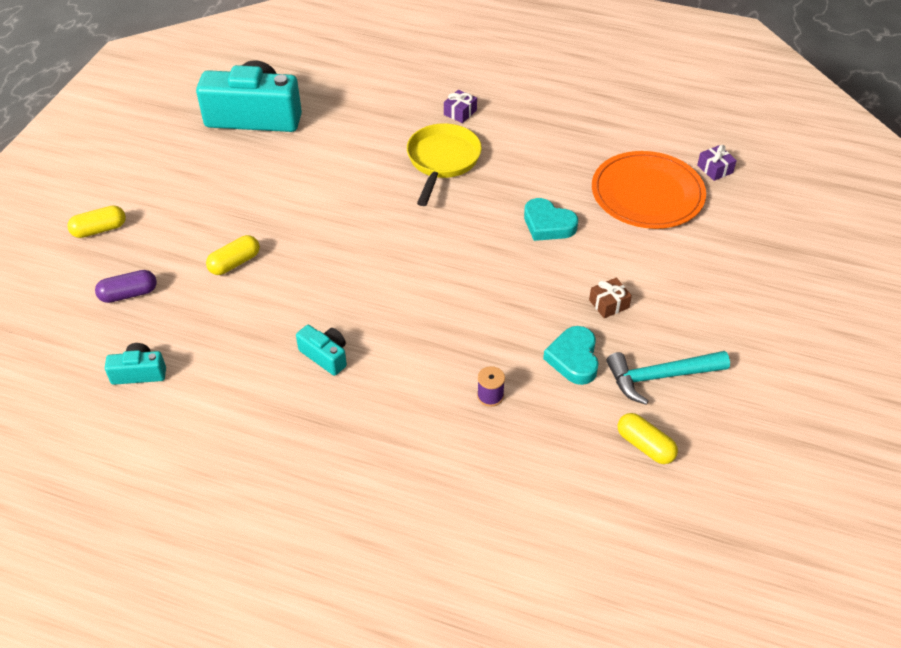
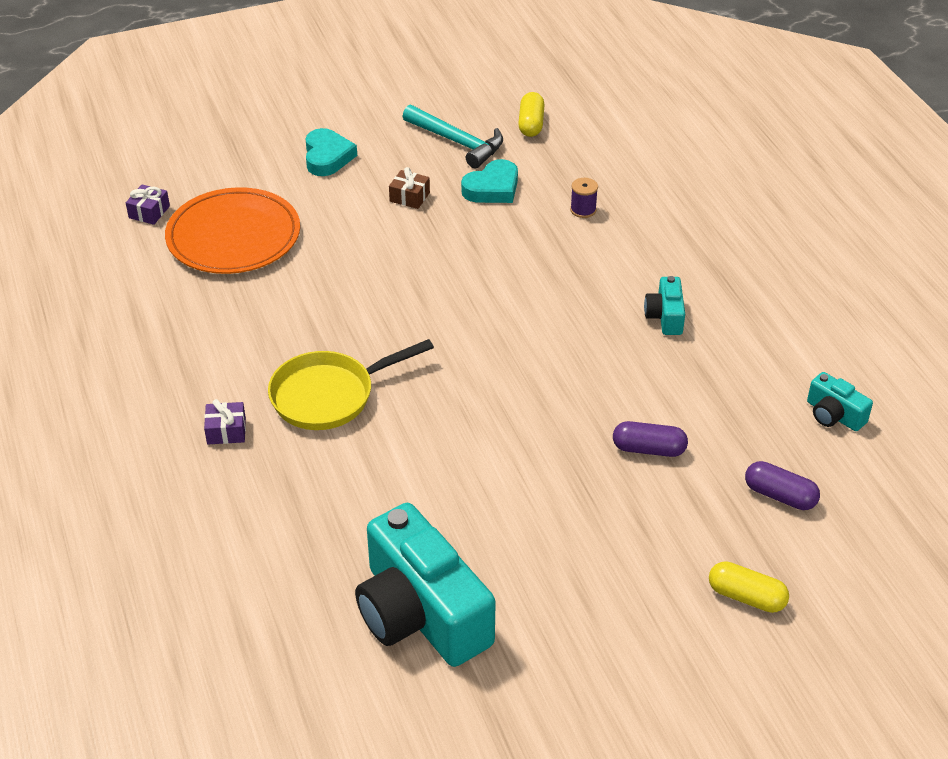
camera: 130 degrees left, 5 degrees down
(235, 263) = (649, 449): yellow capsule -> purple capsule
(548, 224) = (347, 275): turquoise heart -> turquoise heart (327, 157)

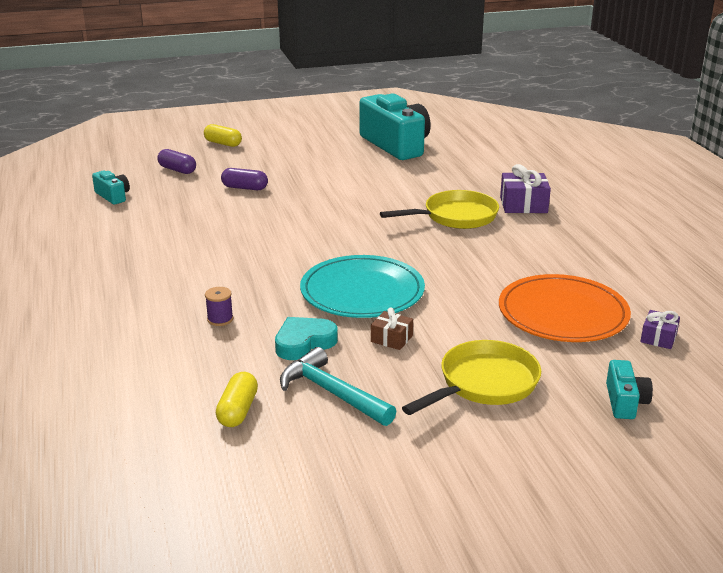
camera: 175 degrees left, 15 degrees down
(226, 431) = (523, 205): purple gift -> purple gift, size x1.68
(327, 157) = (484, 383): turquoise heart -> yellow pan
(444, 253) = (362, 292): none -> turquoise plate
(665, 316) = (192, 245): turquoise camera -> turquoise camera (625, 402)

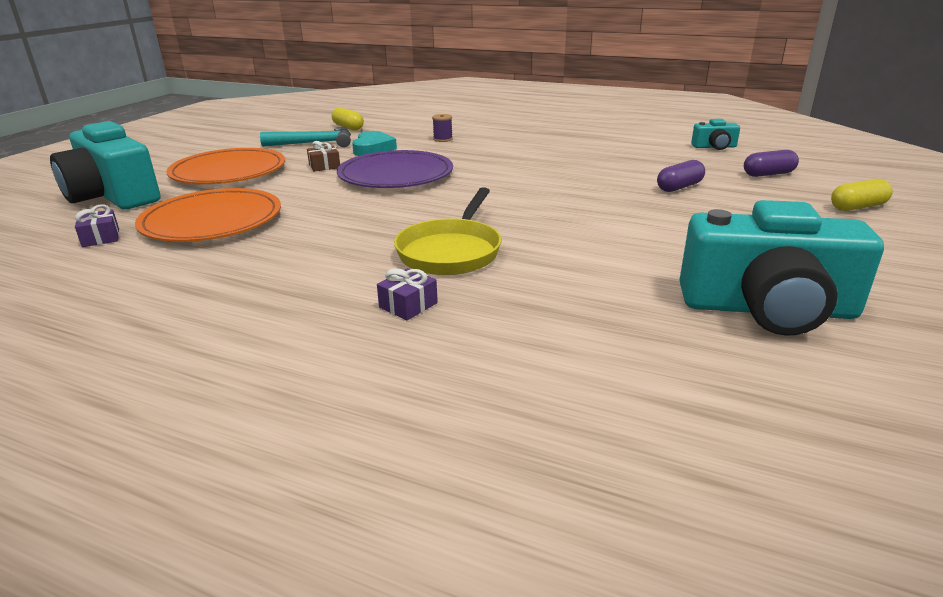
camera: 130 degrees right, 0 degrees up
(362, 292) = (395, 175): turquoise plate -> purple plate
(484, 383) = (228, 172): yellow pan -> orange plate
(523, 205) = (408, 305): purple gift -> purple gift, size x0.59
(625, 402) = (113, 196): turquoise camera -> turquoise camera, size x2.21

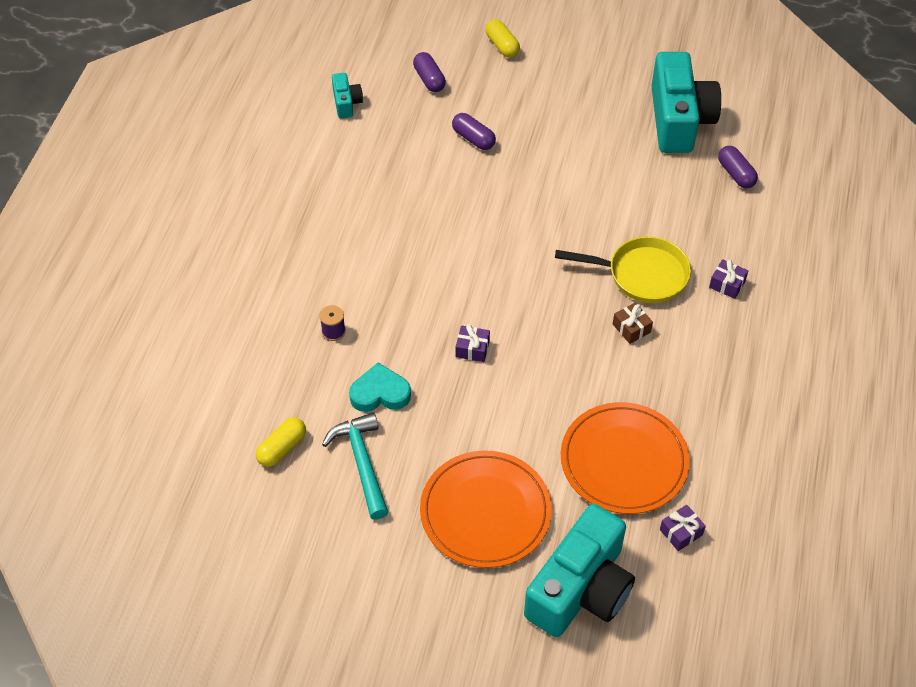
camera: 100 degrees left, 25 degrees up
(324, 166) = (452, 422): brown gift -> brown gift (631, 328)
(395, 175) = (472, 349): purple plate -> purple gift
(644, 345) = (736, 174): none -> purple capsule

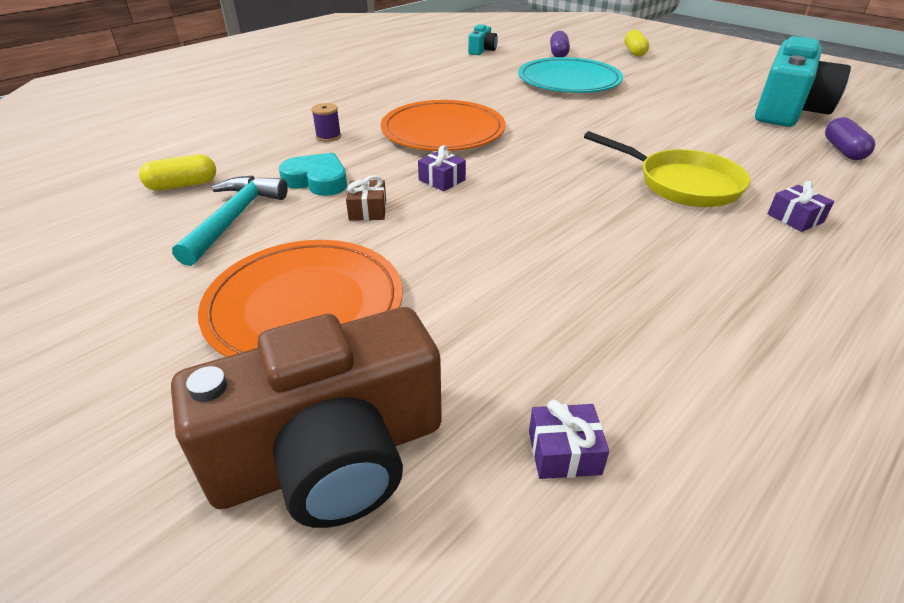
camera: 30 degrees right, 15 degrees down
(473, 138) = (569, 81): purple capsule -> turquoise plate
(581, 589) = (331, 455): turquoise camera -> brown camera
(624, 461) = (536, 326): orange plate -> orange plate (443, 131)
(631, 328) = (640, 216): brown gift -> brown gift (368, 210)

